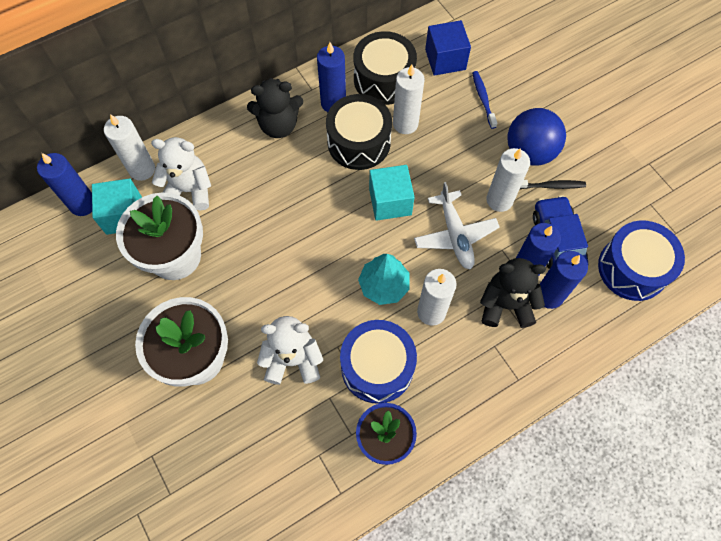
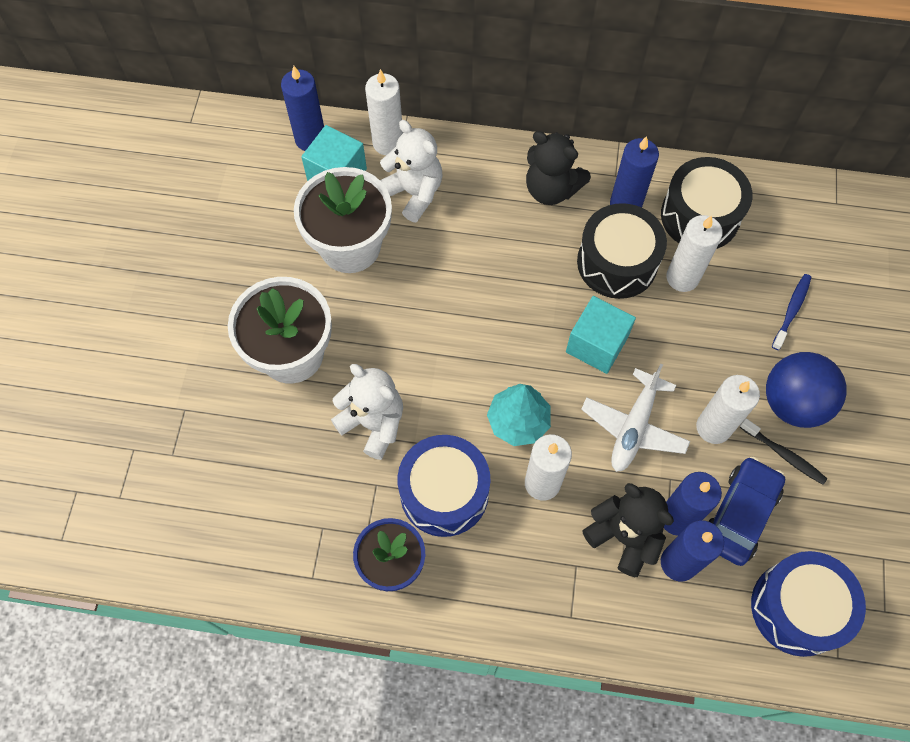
camera: 40 degrees right, 0 degrees up
(445, 59) = (786, 240): blue cube -> none

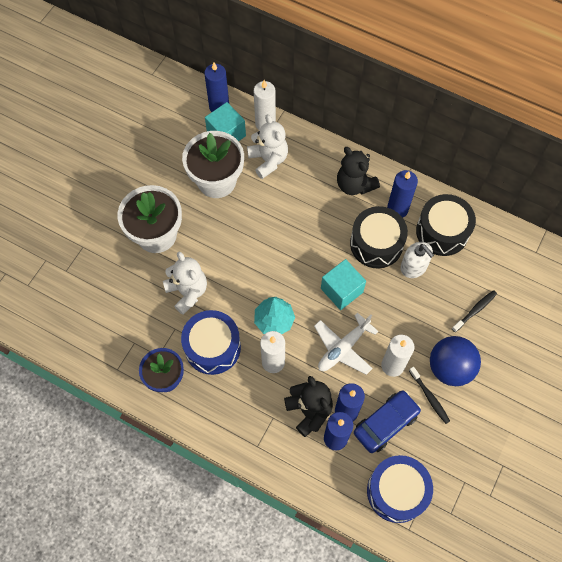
camera: 20 degrees right, 0 degrees up
(682, 277) = (413, 267): white candle -> white soap dispenser
(791, 310) = (475, 310): blue toothbrush -> black toothbrush

